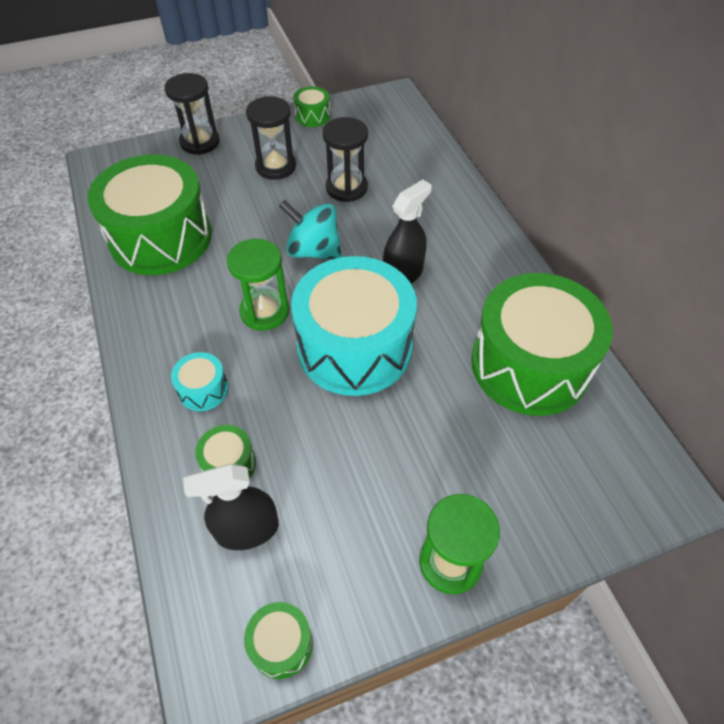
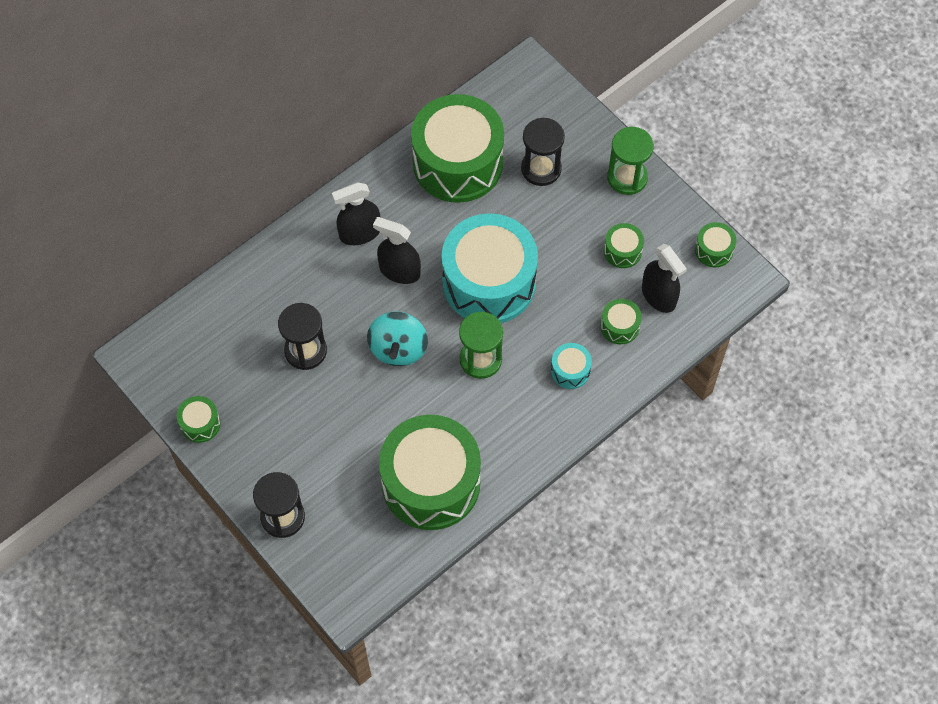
camera: 110 degrees left, 10 degrees up
(275, 166) = (296, 426): black hourglass -> black hourglass (541, 169)
(334, 509) = (622, 251): none -> green drum
(461, 255) = (360, 233): none -> black spray bottle

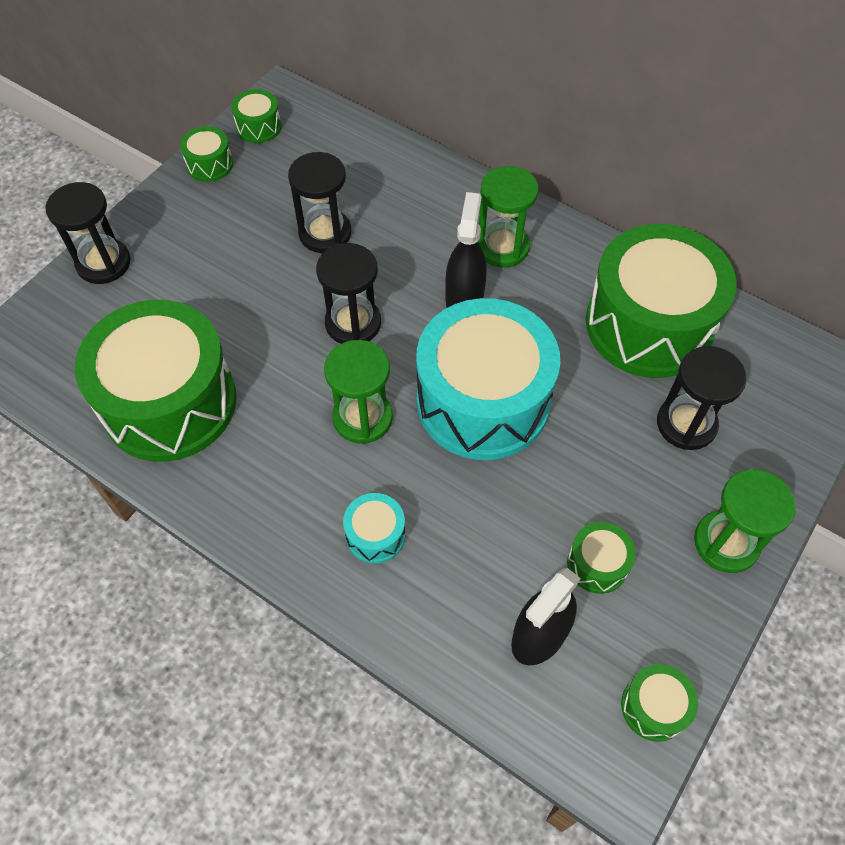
camera: 75 degrees right, 5 degrees down
(360, 233) = (502, 247): black spray bottle -> green hourglass
(398, 349) = (353, 323): turquoise spinning top -> black hourglass
(619, 326) = (468, 588): green drum -> green drum (259, 127)

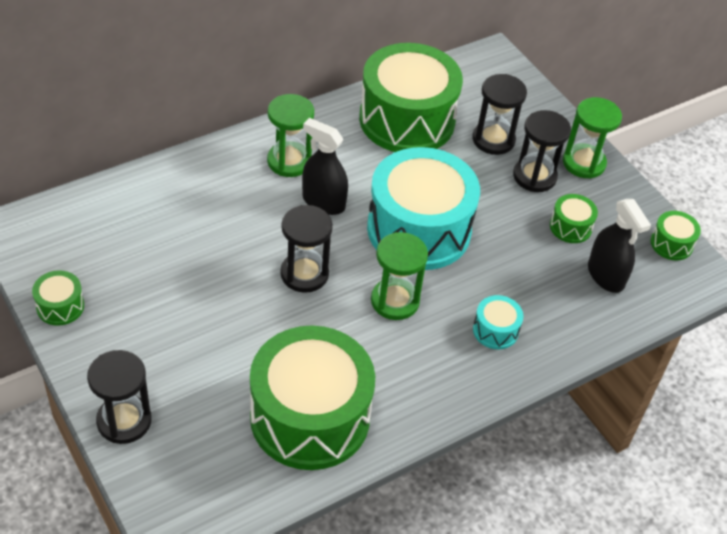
camera: 70 degrees left, 10 degrees down
(259, 127) = (41, 256): green drum -> none
(325, 233) = (201, 257): black hourglass -> black hourglass (534, 176)

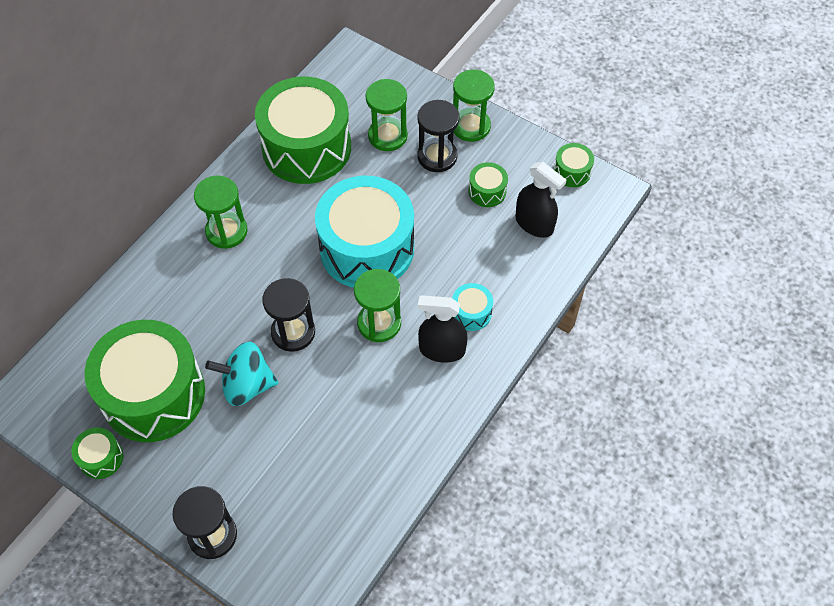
camera: 20 degrees left, 10 degrees up
(233, 302) = (247, 385): none -> turquoise spinning top
(310, 417) = (362, 459): green drum -> green drum (153, 394)
(323, 202) = (275, 258): black spray bottle -> black spray bottle (442, 350)
(493, 140) = (387, 136): black hourglass -> green hourglass

